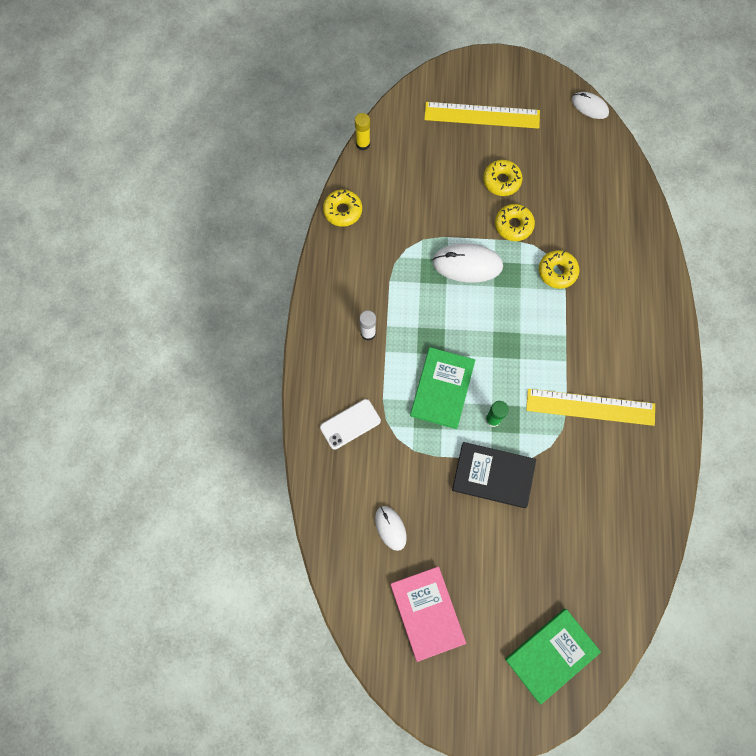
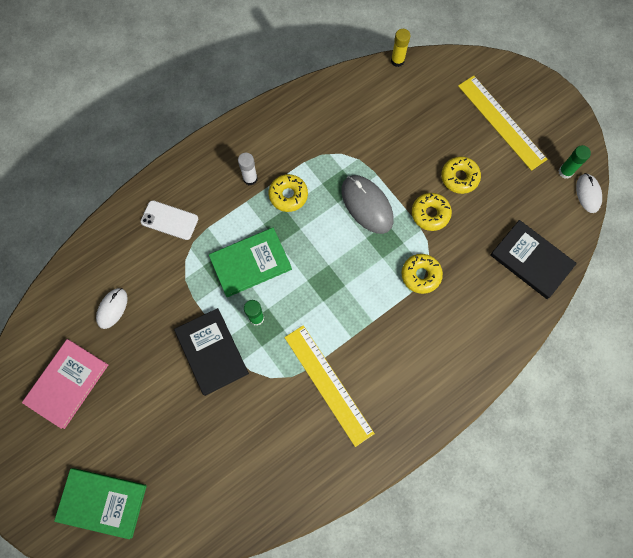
camera: 50 degrees right, 0 degrees up
(342, 211) = (331, 88): yellow donut -> yellow donut (288, 195)
(467, 264) = (367, 205): white mouse -> grey mouse
(560, 106) = (565, 172): none -> green glue stick
(609, 187) = (531, 260): none -> black book

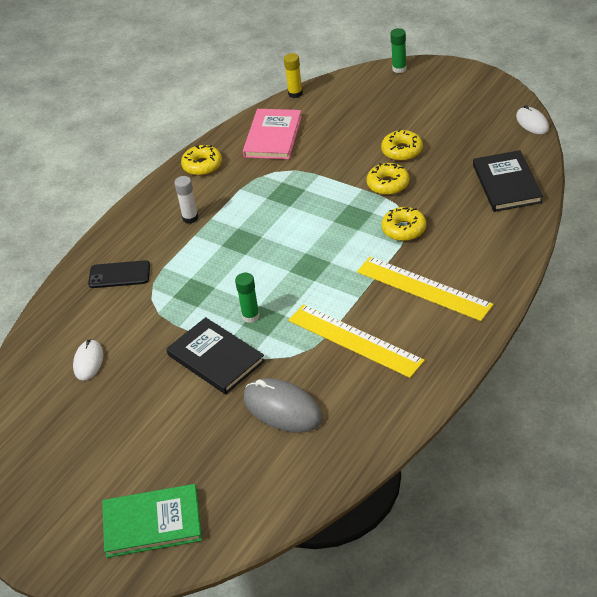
camera: 15 degrees left, 30 degrees down
(67, 383) = (65, 438): pink book -> pink book (273, 136)
(169, 220) = (119, 275): white phone -> black phone
(250, 263) = (222, 278): green book -> none
(288, 195) = (236, 217): yellow donut -> yellow donut (202, 165)
(367, 205) = (321, 198): grey mouse -> grey mouse (282, 409)
(501, 122) = (420, 102): yellow ruler -> yellow ruler (423, 288)
(531, 260) = (506, 184): black book -> black book turned 60 degrees clockwise
(565, 172) = (501, 115): green glue stick -> green glue stick (399, 69)

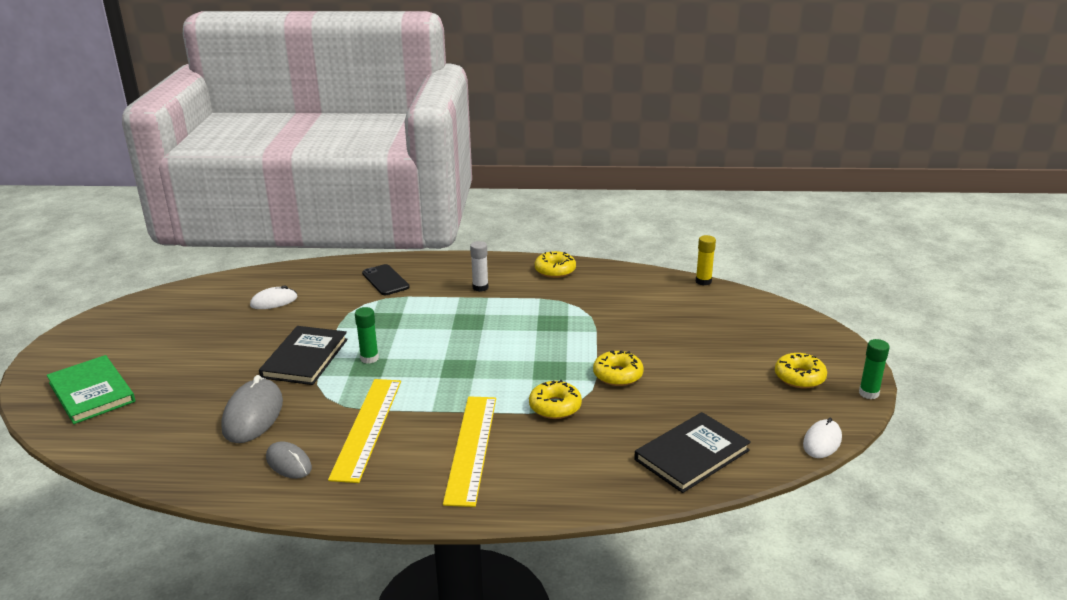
camera: 55 degrees right, 15 degrees down
(273, 136) = (628, 290): pink book -> none
(370, 397) = (289, 463): none -> grey mouse
(399, 69) = (811, 324): green glue stick -> green glue stick (868, 393)
(402, 151) = (679, 367): yellow donut -> yellow donut (799, 377)

